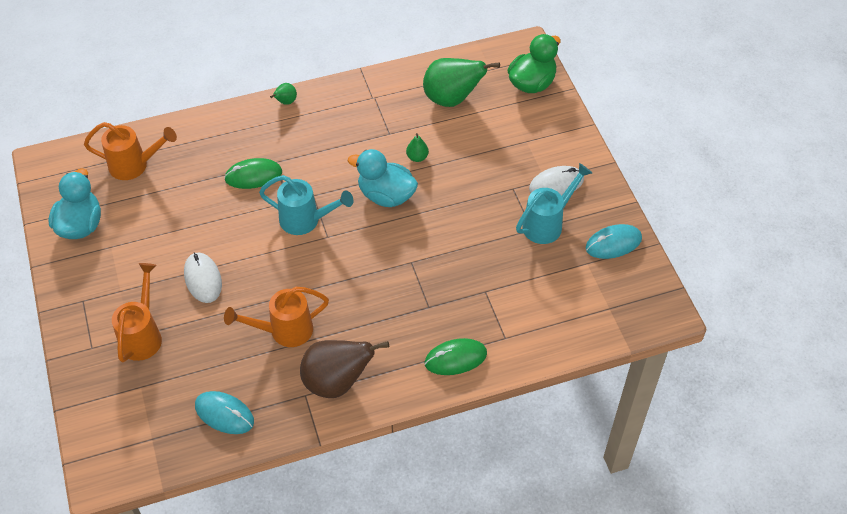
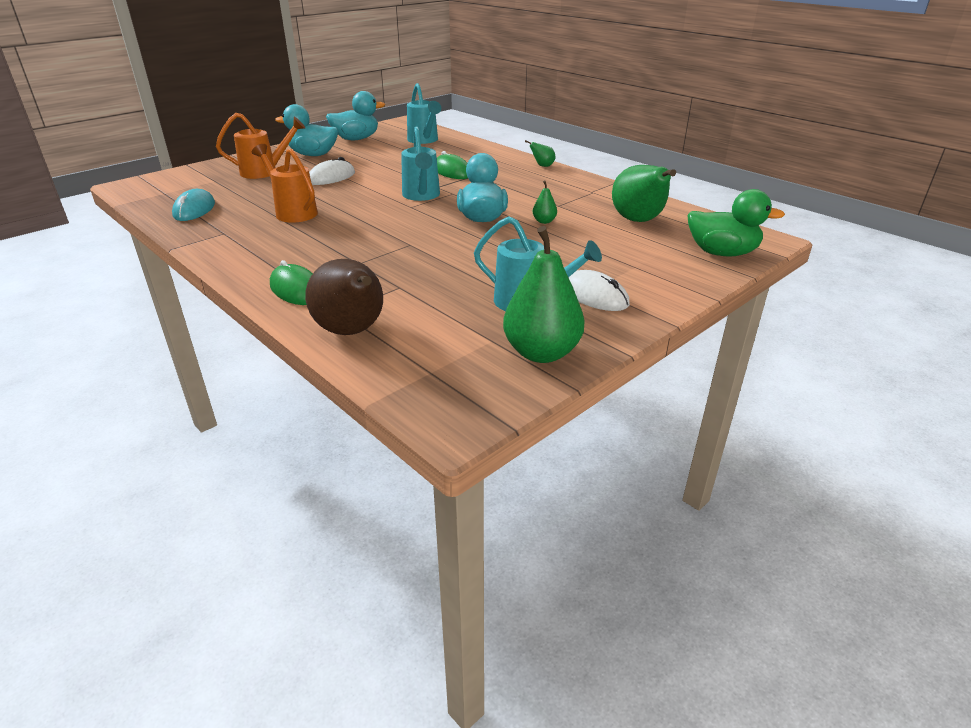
camera: 65 degrees right, 20 degrees down
(112, 279) = (313, 155): none -> turquoise duck
(134, 165) = (424, 140): orange watering can -> turquoise watering can
(337, 382) = (243, 242): brown pear -> brown pear (352, 331)
(613, 243) = (541, 352): turquoise mouse -> green pear

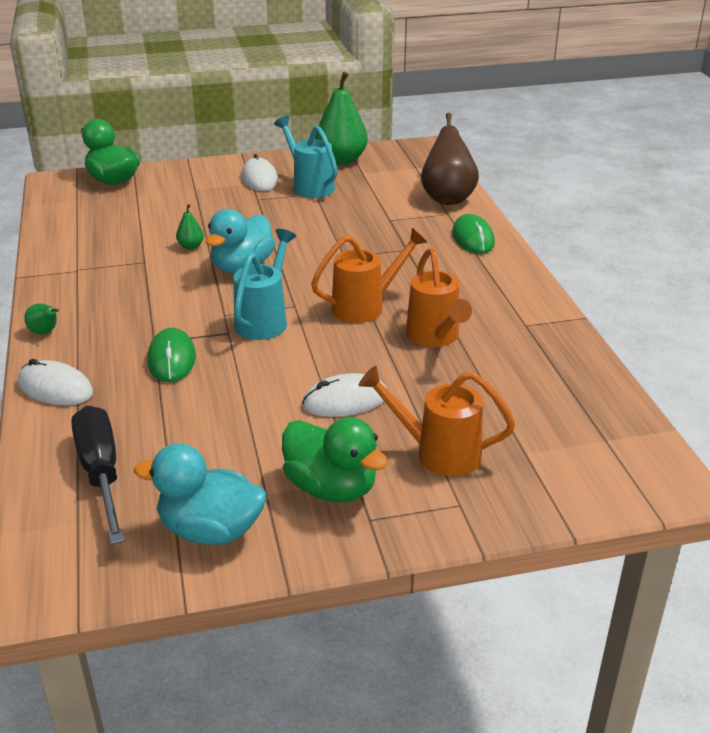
camera: 150 degrees left, 0 degrees up
(194, 209) = (559, 381): turquoise mouse -> none
(313, 155) = (331, 488): turquoise duck -> green duck
(358, 217) = (365, 306): none -> orange watering can
(424, 140) = (101, 473): turquoise watering can -> black screwdriver
(493, 153) = (55, 388): none -> white mouse
(639, 221) = (110, 223): green pear -> none

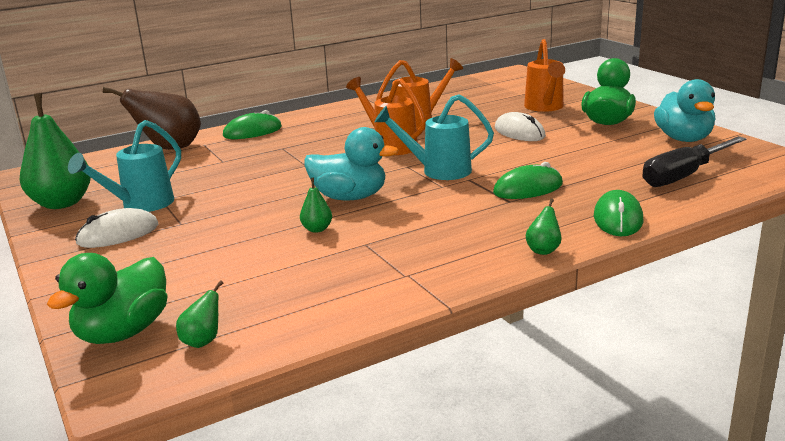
camera: 105 degrees left, 10 degrees down
(55, 388) = (618, 218): white mouse -> green mouse
(75, 200) = (203, 341): none -> green pear

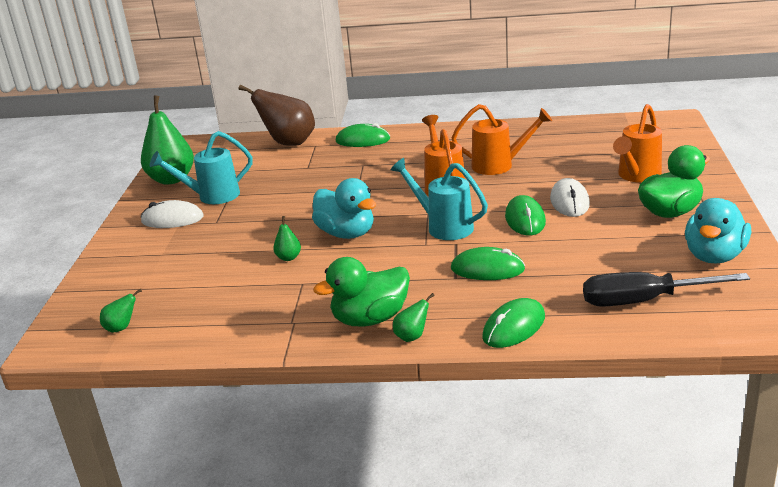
camera: 35 degrees right, 5 degrees up
(123, 332) = (92, 303): green duck -> green duck (370, 319)
(502, 150) = (525, 219): none -> green mouse

